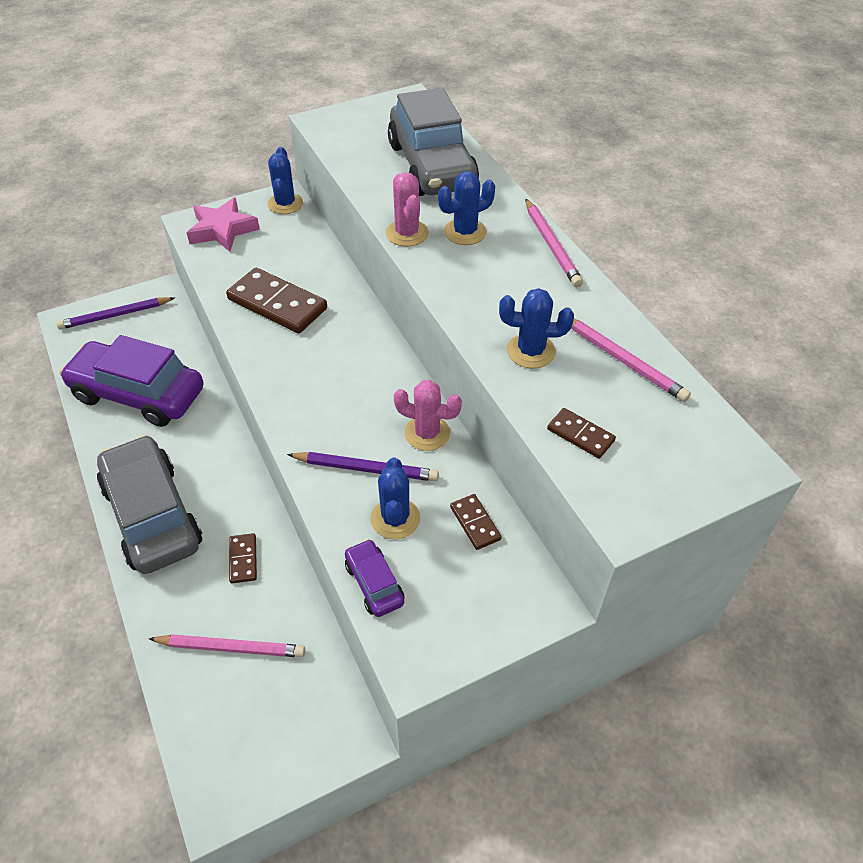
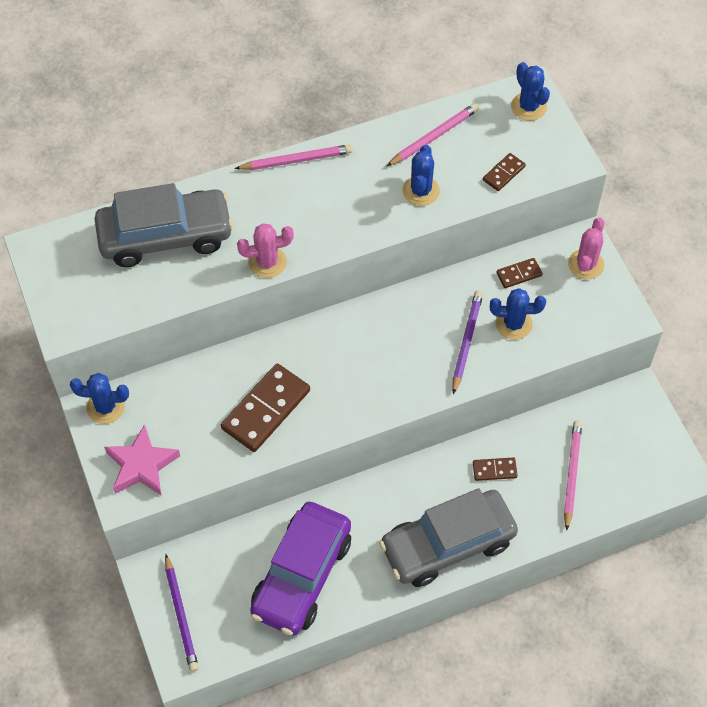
camera: 85 degrees left, 10 degrees up
(374, 583) = (568, 339): purple car -> none
(427, 433) = (433, 298): pink cactus -> pink cactus (586, 264)
(465, 232) = (271, 219): blue cactus -> blue cactus (528, 107)

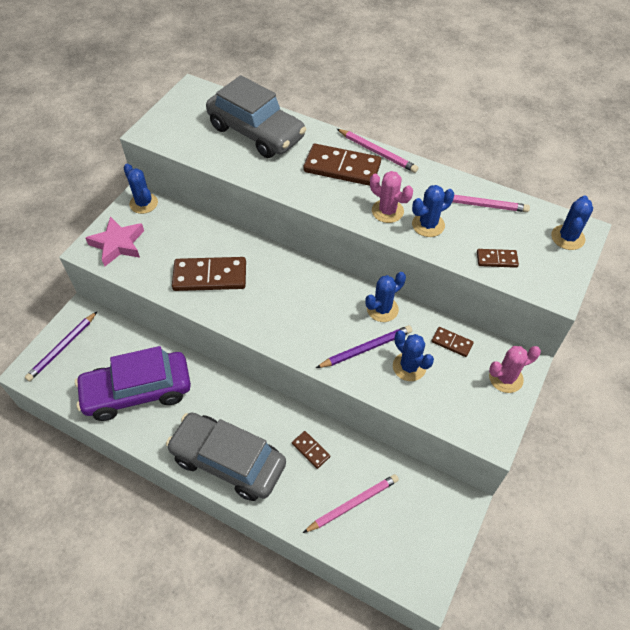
camera: 50 degrees right, 5 degrees down
(267, 262) = (287, 186): pink cactus -> pink cactus (387, 211)
(287, 202) = (342, 168): none -> brown domino
(437, 298) = (382, 309): none -> blue cactus

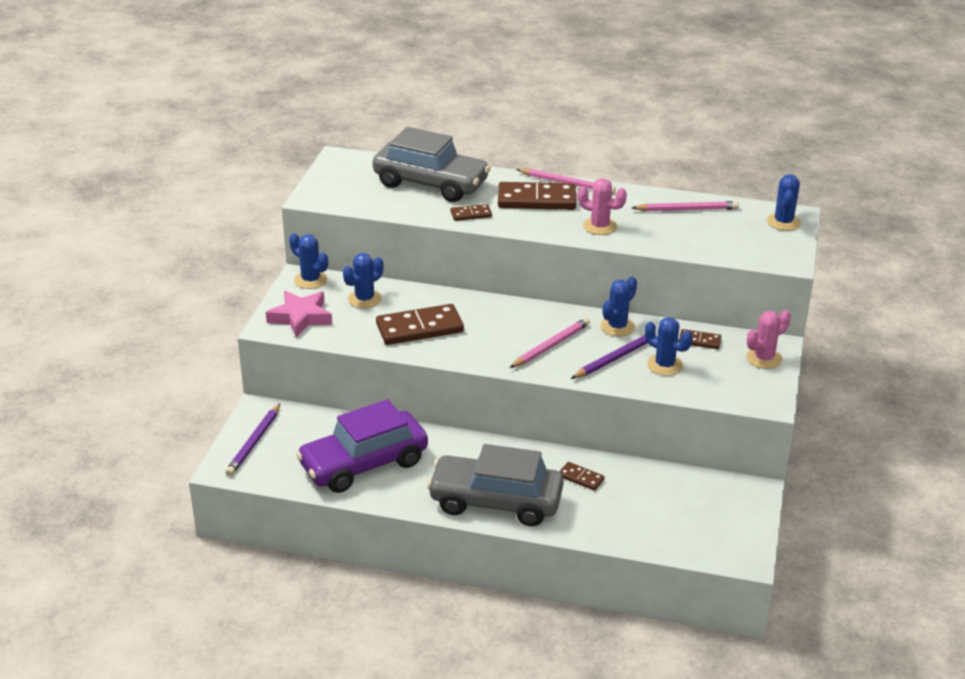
camera: 15 degrees left, 20 degrees down
(353, 504) = (645, 510): pink pencil -> pink pencil (551, 346)
(428, 225) = (645, 231): blue cactus -> blue cactus (364, 299)
(496, 259) = (723, 247): brown domino -> brown domino (471, 214)

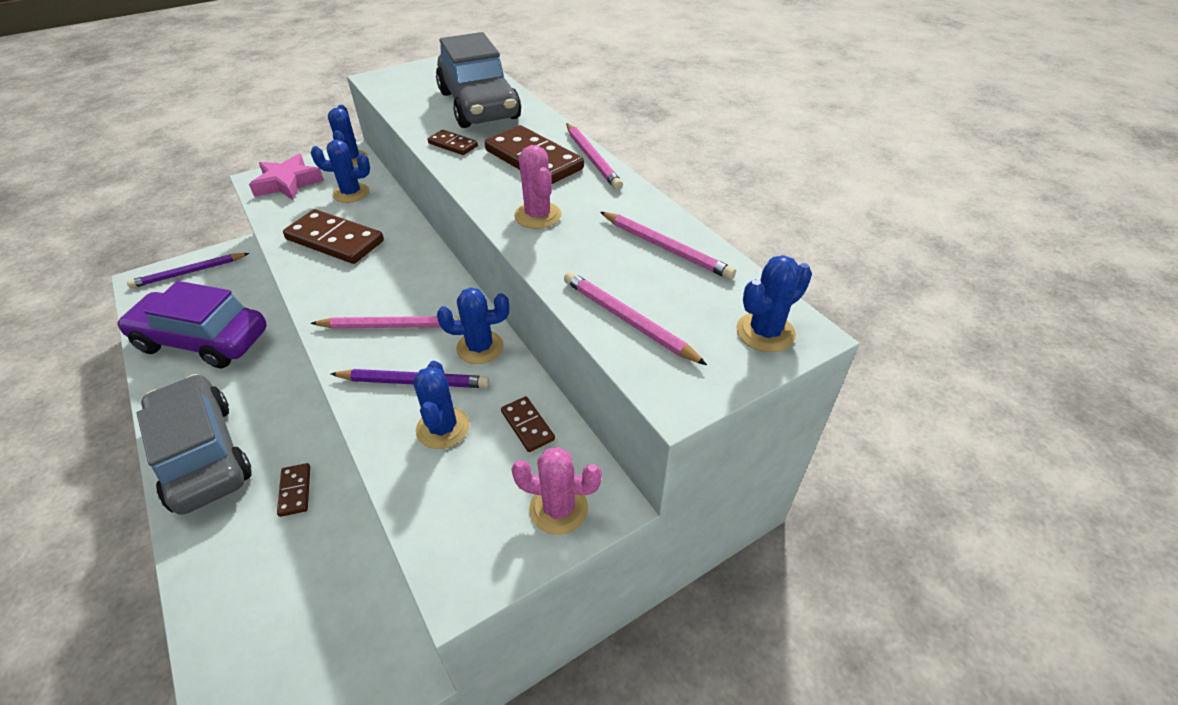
camera: 45 degrees right, 10 degrees up
(725, 247) = (627, 320): none -> pink pencil

